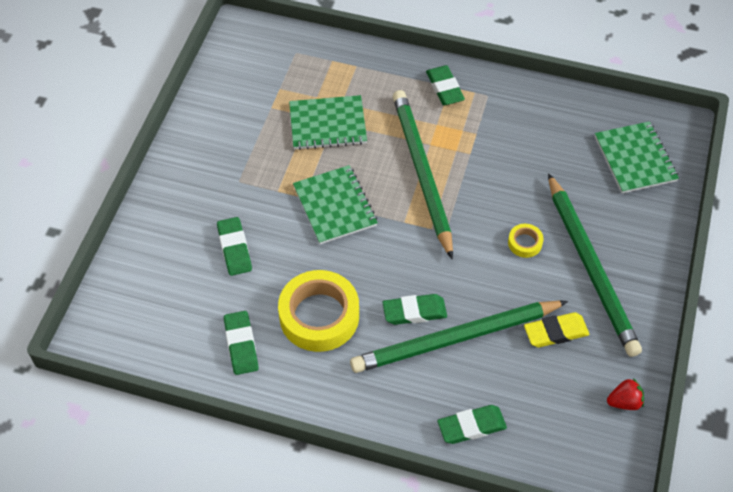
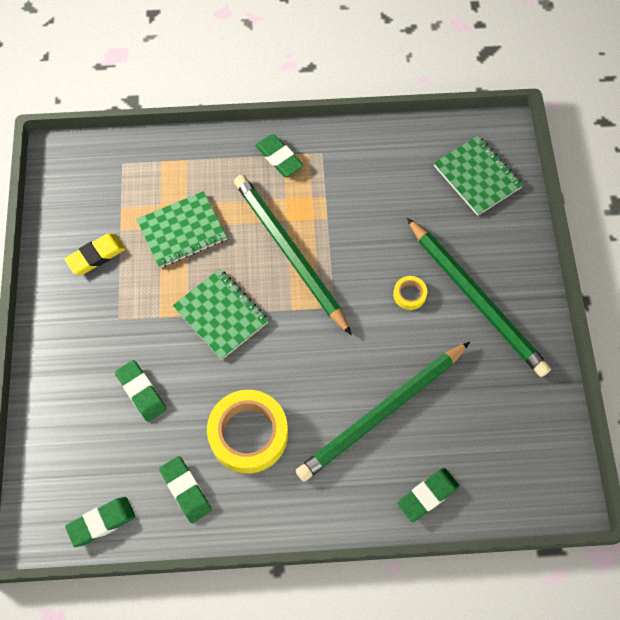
camera: 20 degrees left, 10 degrees up
(414, 312) = (335, 399): green eraser -> green eraser (101, 522)
(555, 332) = (468, 375): yellow eraser -> yellow eraser (96, 256)
(624, 402) = (551, 422): red strawberry -> none

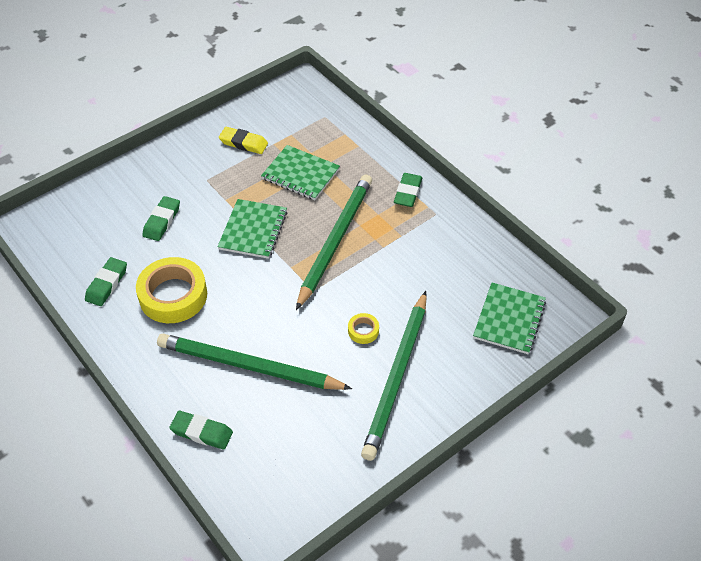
camera: 55 degrees right, 15 degrees down
(101, 522) = (54, 253): green eraser -> none

